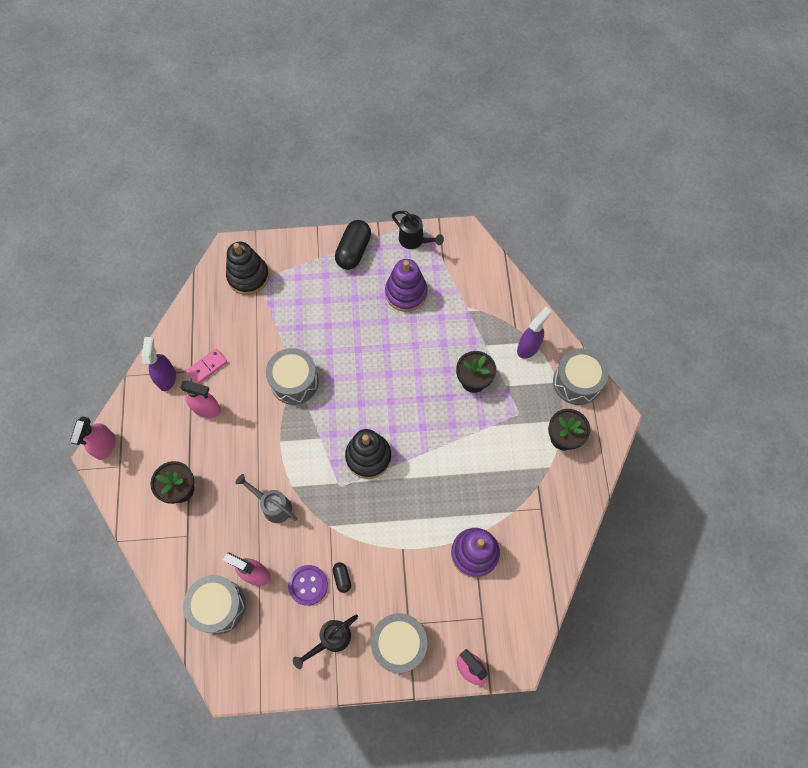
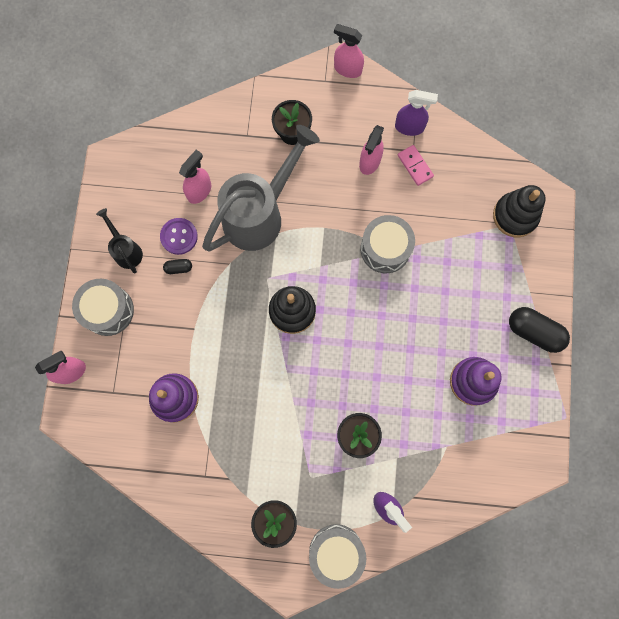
camera: 100 degrees right, 10 degrees up
(218, 606) = (177, 157): grey drum -> none
(273, 505) = (260, 213): grey watering can -> grey watering can, size x2.15
(415, 241) = (539, 403): black watering can -> none

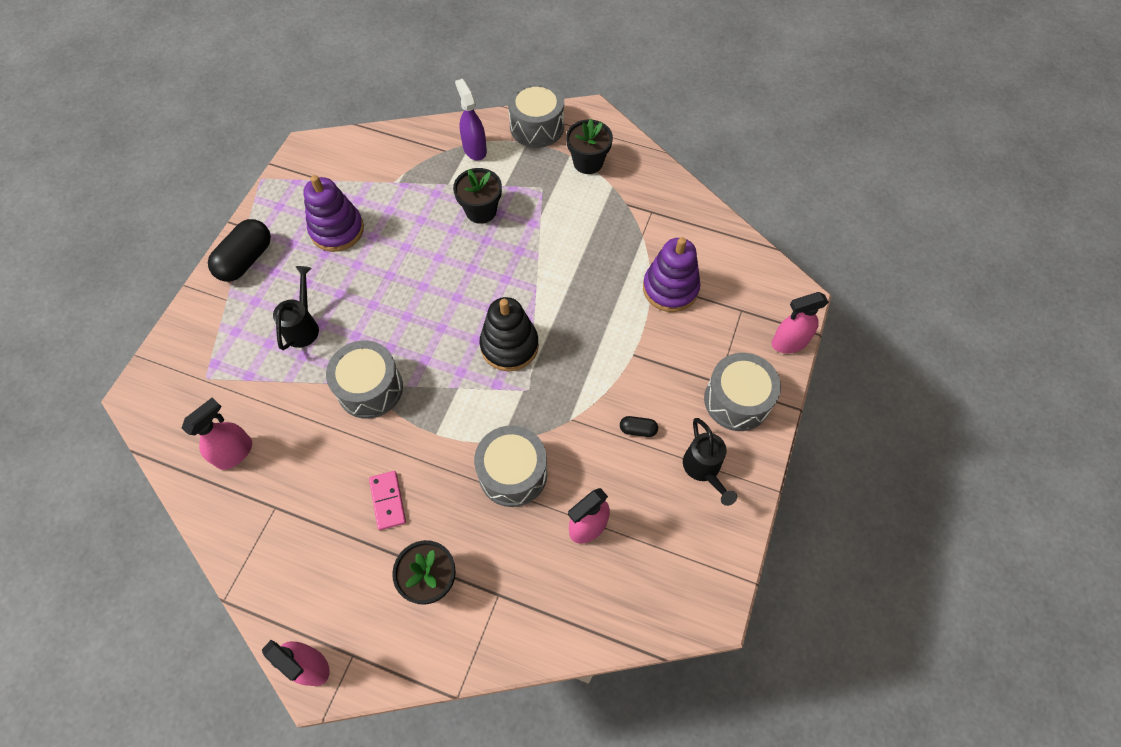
camera: 165 degrees left, 15 degrees down
(179, 236) = (629, 470): purple button -> none
(260, 213) = (513, 473): grey watering can -> grey drum
(369, 162) = (341, 506): pink spray bottle -> pink spray bottle (235, 453)
(409, 127) = (263, 543): purple spray bottle -> none
(415, 166) = (283, 484): pink domino -> pink domino (388, 501)
(458, 286) = (303, 326): none -> black watering can
(515, 216) = (192, 387): black stacking toy -> none
(534, 332) = (246, 260): black capsule -> black capsule turned 75 degrees clockwise

